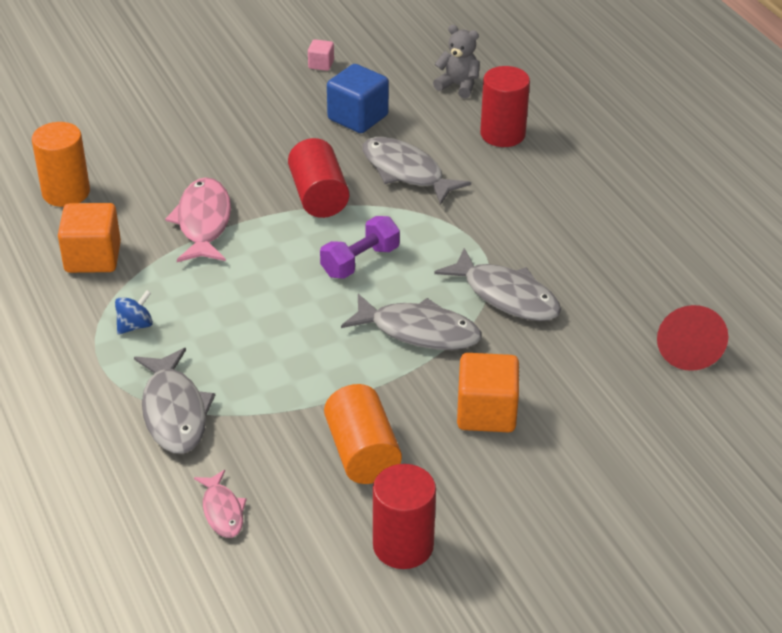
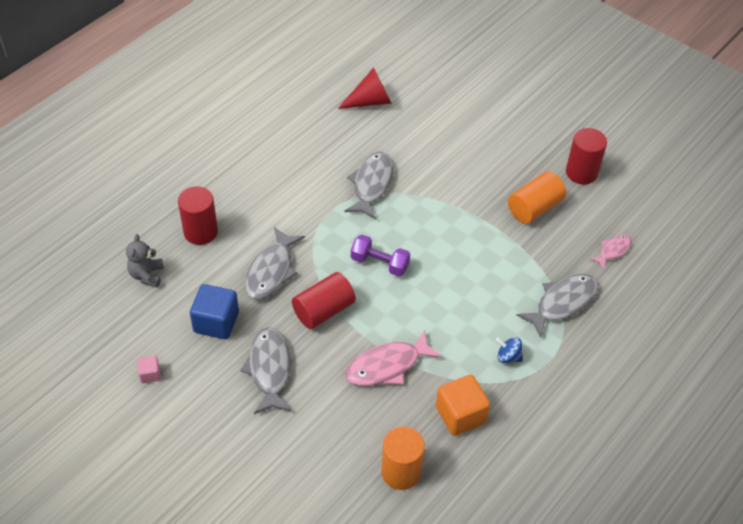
camera: 115 degrees left, 10 degrees up
(419, 331) = (426, 214): grey fish -> grey fish (269, 369)
(486, 412) = (472, 167): orange cube -> none

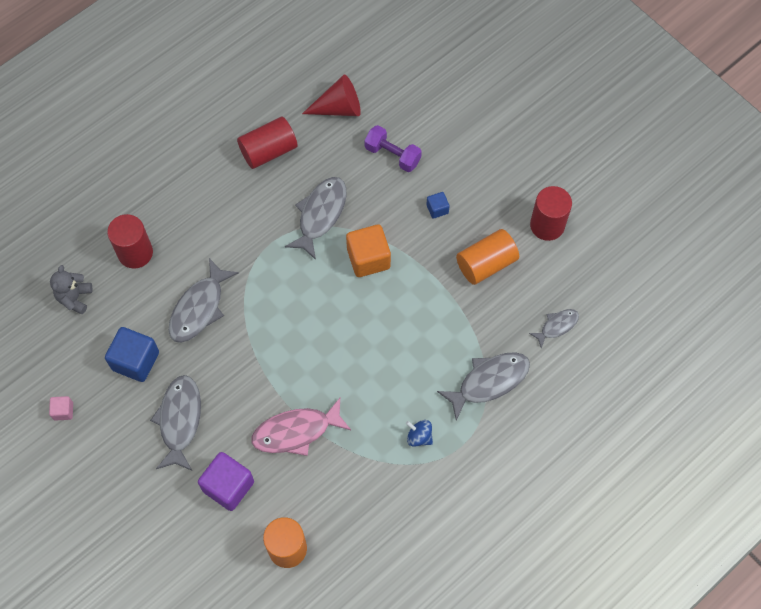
camera: 10 degrees right, 15 degrees up
(323, 310) = (244, 360): red cylinder -> red cylinder (268, 151)
(329, 422) = (228, 486): none -> purple cube
(379, 263) = (311, 312): purple dumbbell -> purple dumbbell (392, 155)
(460, 415) = (358, 495): orange cube -> orange cube (368, 258)
(478, 170) = (437, 209): none -> blue cube
(613, 251) = (557, 326): pink fish -> grey fish

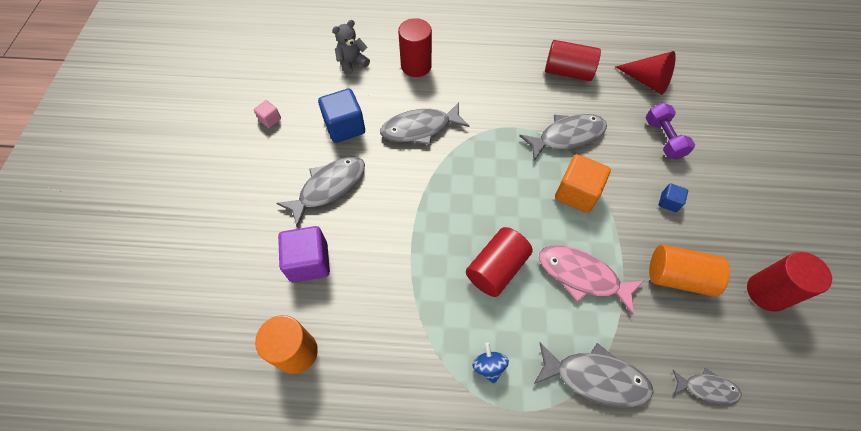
camera: 45 degrees right, 5 degrees down
(296, 431) = (397, 268): pink fish -> pink fish (582, 276)
(364, 367) = (496, 268): none -> red cylinder

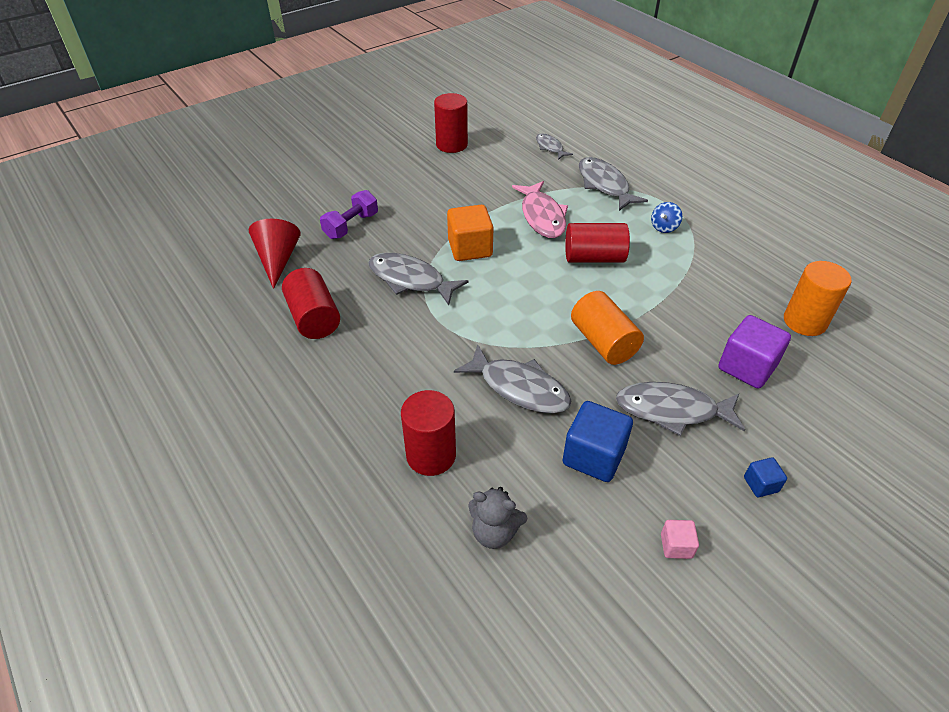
camera: 130 degrees left, 15 degrees down
(668, 202) = (422, 202): blue cube -> blue cube (760, 484)
(678, 277) = (486, 178): orange cylinder -> orange cylinder (603, 342)

